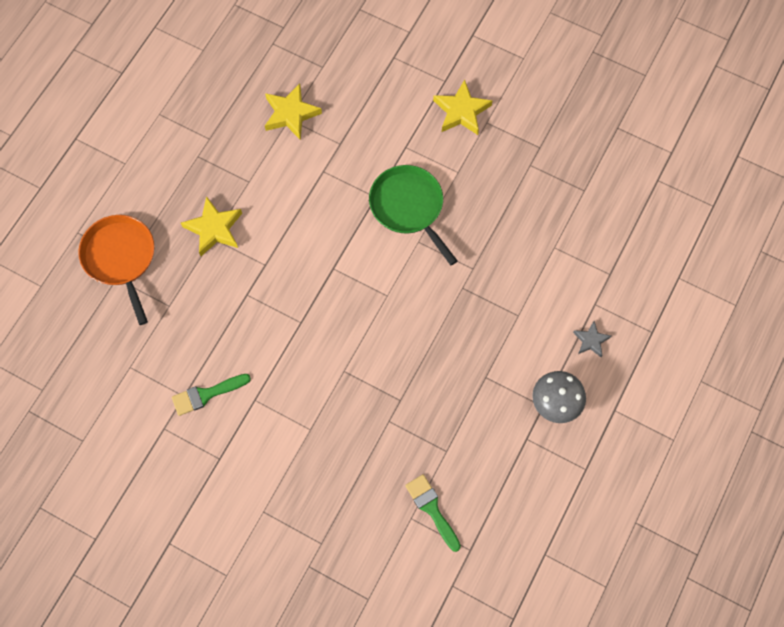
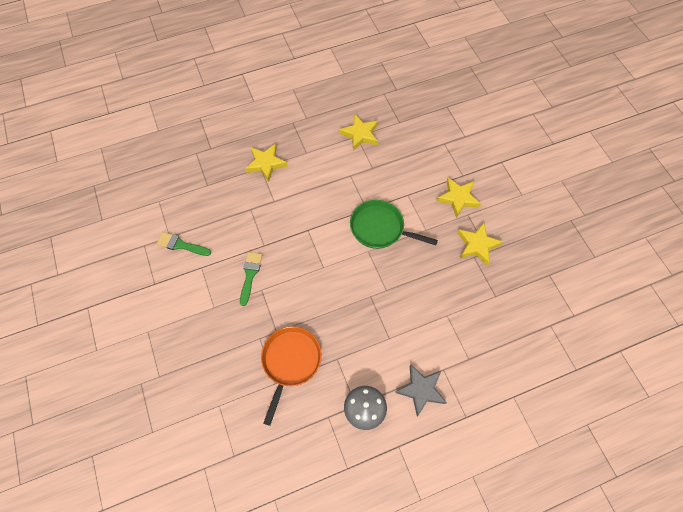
camera: 40 degrees right, 5 degrees down
(120, 258) = (207, 144): orange pan -> orange pan (290, 361)
(408, 207) = (380, 228): green pan -> green pan turned 75 degrees counterclockwise
(432, 509) = (235, 411): green brush -> green brush (250, 275)
(523, 149) = (477, 245): none -> yellow star
(591, 340) = (421, 390): grey star -> grey star, size x1.69

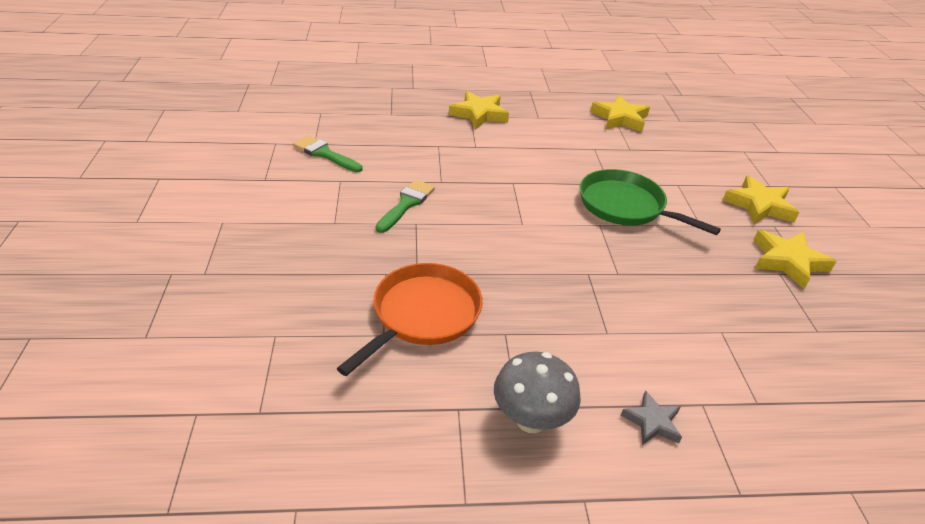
camera: 15 degrees right, 25 degrees down
(421, 390) = (652, 422): grey star -> grey star, size x0.59

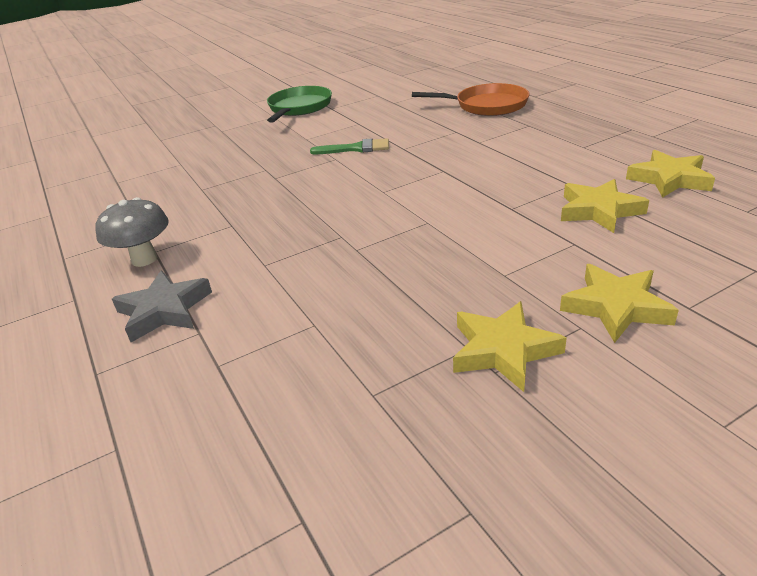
camera: 70 degrees right, 5 degrees down
(324, 154) = (385, 109): green brush -> none
(423, 314) = (231, 193): orange pan -> orange pan (487, 105)
(479, 114) = (538, 127): yellow star -> yellow star (599, 211)
(625, 206) = (479, 226): green pan -> green pan (299, 108)
(652, 422) = (164, 310): grey star -> grey star, size x1.69

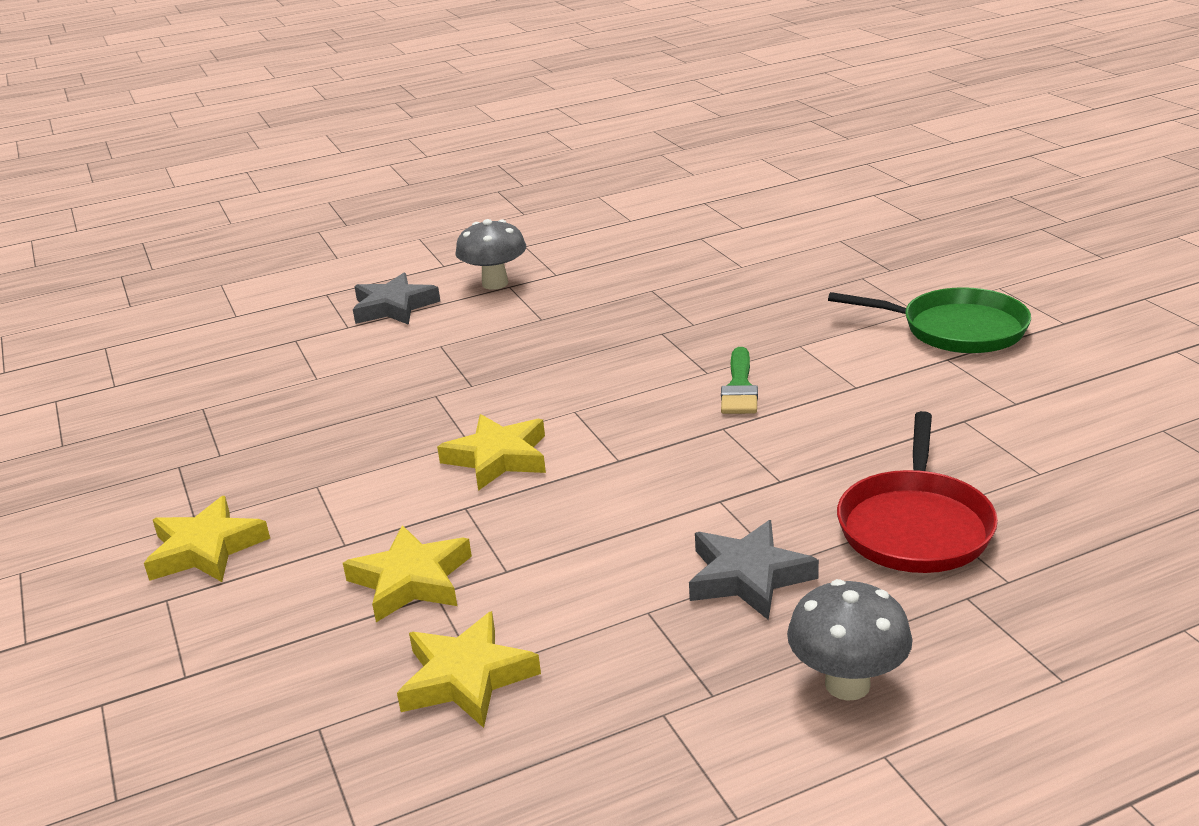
camera: 95 degrees right, 5 degrees down
(487, 105) = (915, 526): orange pan -> red pan
(503, 350) = (200, 473): yellow star -> yellow star (498, 458)
(542, 130) = (748, 576): none -> grey star
(605, 109) = (847, 684): none -> grey mushroom

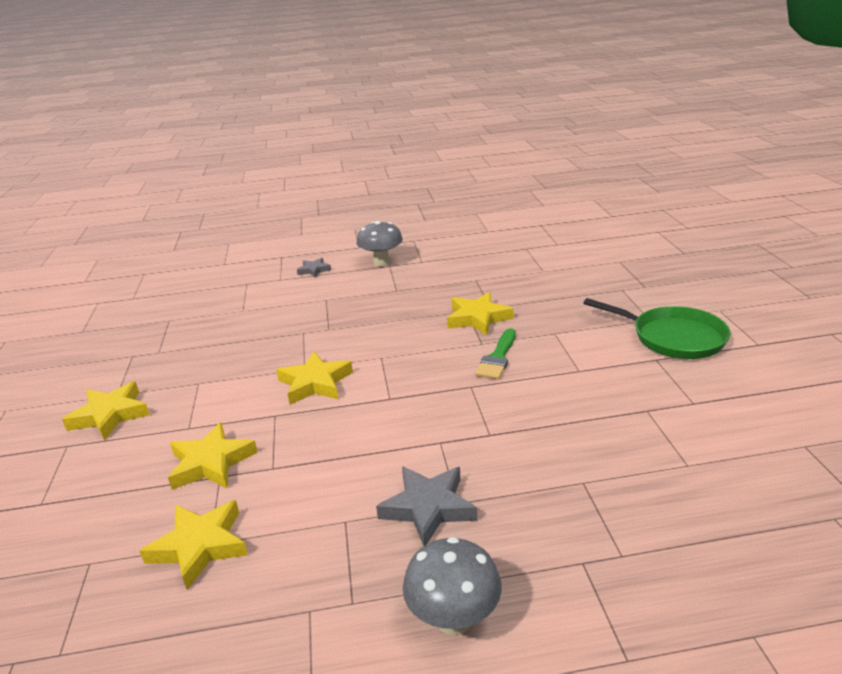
camera: 15 degrees right, 0 degrees up
(394, 307) = (314, 270): grey star -> grey star, size x0.59
(683, 340) = (478, 318): none -> yellow star
(915, 526) = (570, 491): red pan -> none

